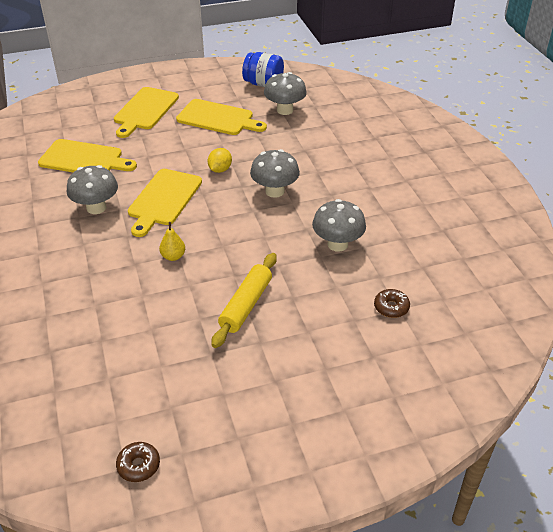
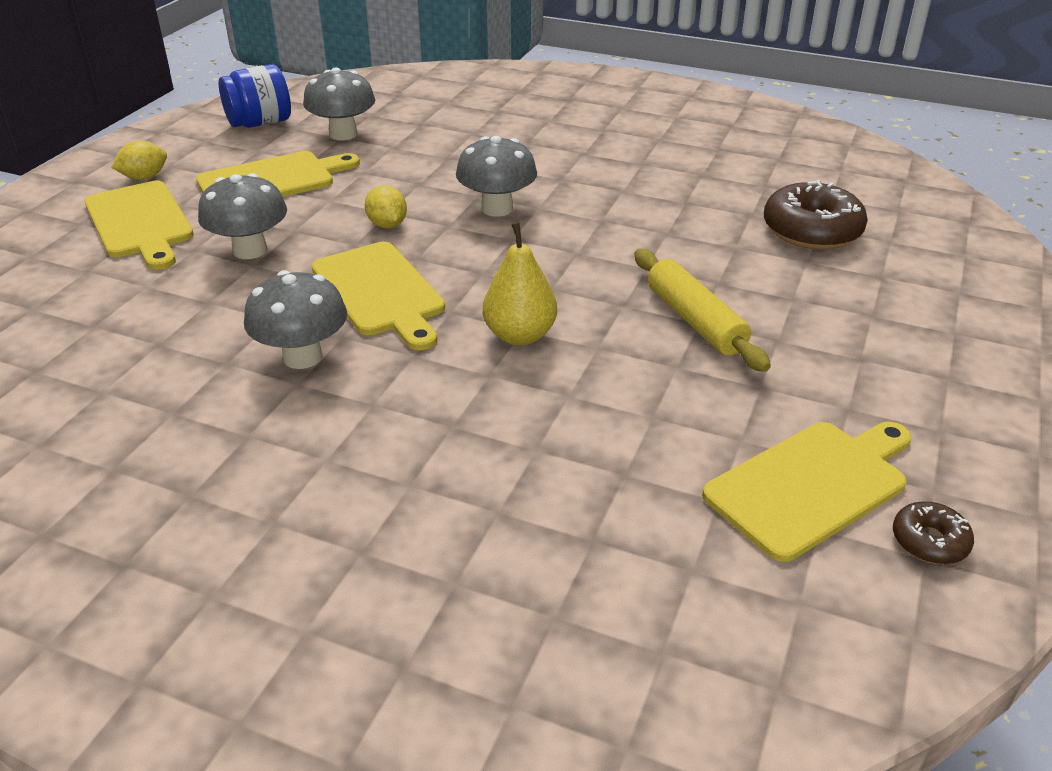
camera: 50 degrees left, 5 degrees down
(84, 159) = (159, 320): yellow cutting board -> yellow cutting board (811, 485)
(173, 256) = (520, 335): yellow pear -> yellow pear, size x1.60
(179, 88) = (144, 177): none -> yellow lemon
(337, 244) = (659, 214): grey mushroom -> grey mushroom (250, 250)
(391, 307) = (811, 231): brown donut -> brown donut, size x1.95

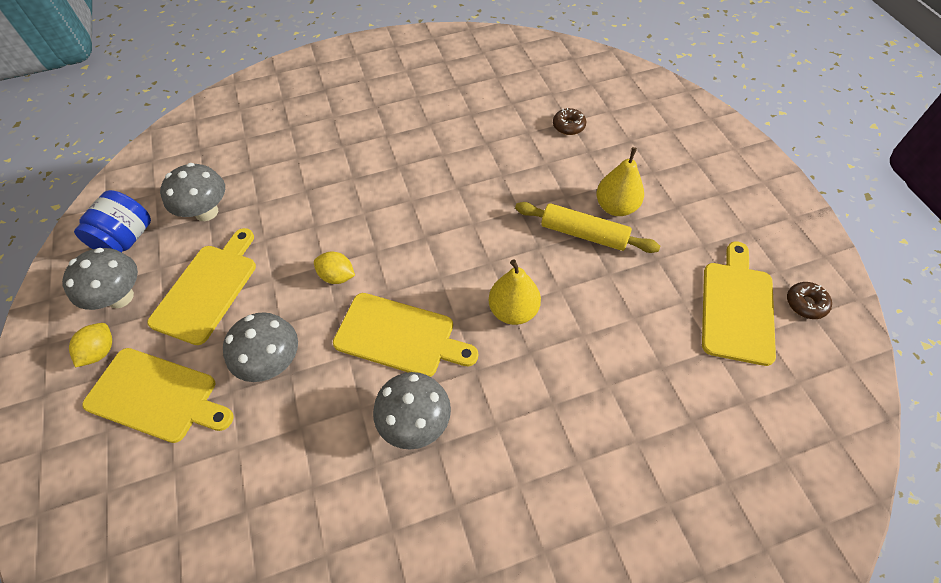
camera: 40 degrees left, 20 degrees up
(497, 208) = (388, 217): grey mushroom -> grey mushroom (120, 297)
(772, 320) = (616, 207): none -> yellow pear
(811, 231) = (568, 126): brown donut -> brown donut, size x0.51

